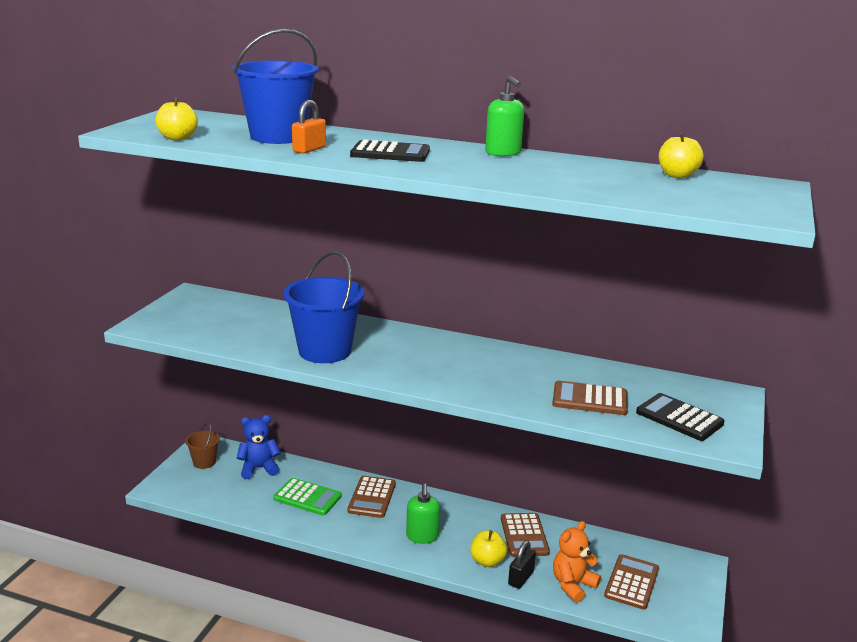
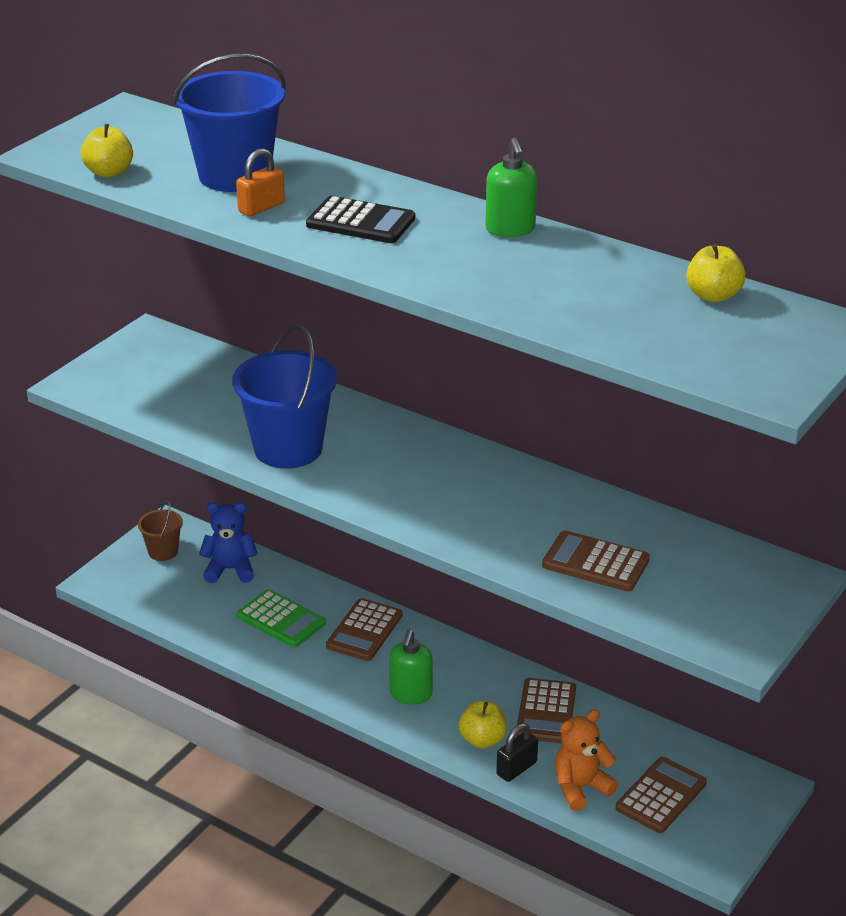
camera: 15 degrees right, 10 degrees up
(679, 418) = (698, 605): black calculator -> none

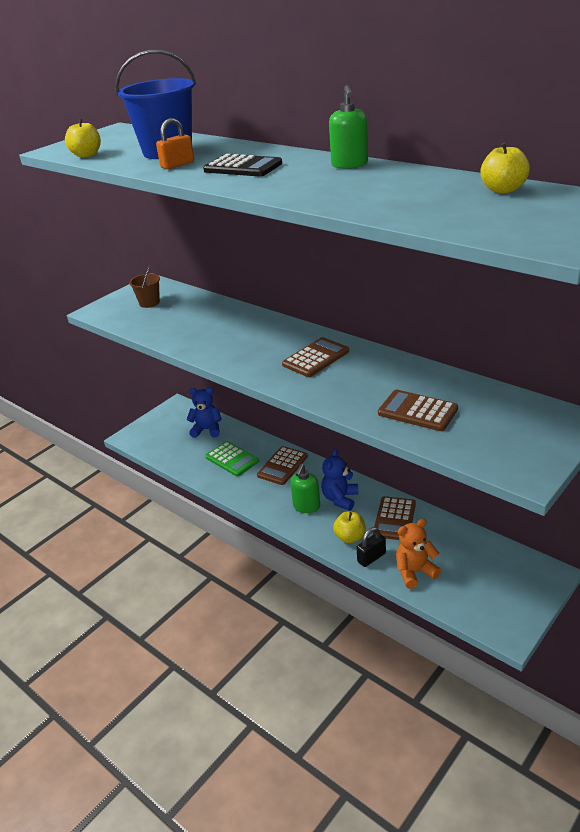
camera: 10 degrees right, 0 degrees up
(163, 551) = (170, 419): brown bucket -> brown bucket (149, 303)
(288, 448) = (216, 343): blue bucket -> none
(461, 682) = (340, 499): none -> blue teddy bear
(661, 796) = (471, 579): brown calculator -> brown calculator (316, 358)

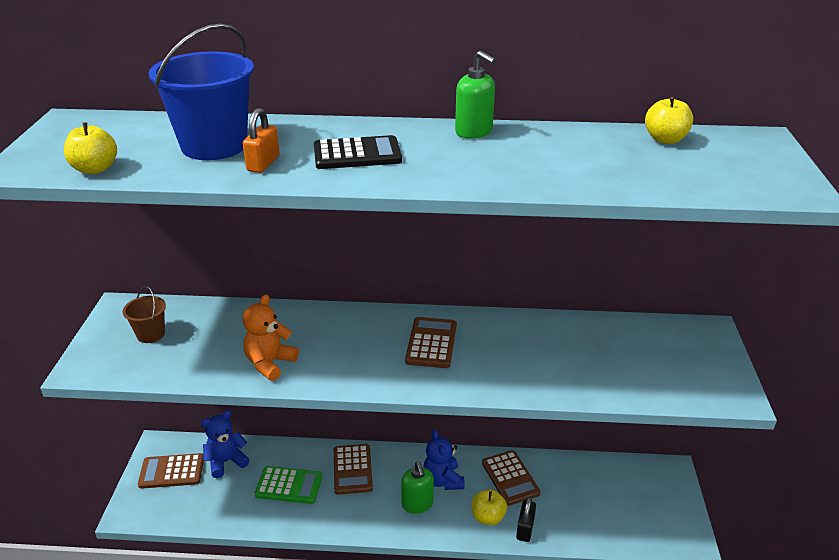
camera: 40 degrees left, 0 degrees up
(415, 572) = (573, 524): orange teddy bear -> orange teddy bear (270, 363)
(417, 411) = (588, 368): brown calculator -> brown calculator (172, 471)

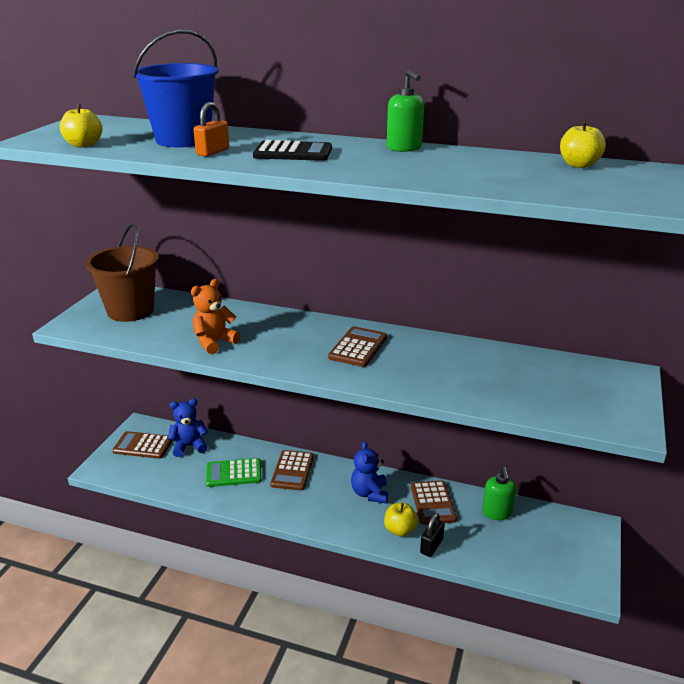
camera: 15 degrees right, 5 degrees down
(151, 334) = (130, 310): brown bucket -> brown bucket, size x1.99
(289, 486) = (233, 473): green calculator -> green calculator turned 150 degrees clockwise
(417, 504) = (339, 508): green soap dispenser -> green soap dispenser (497, 513)

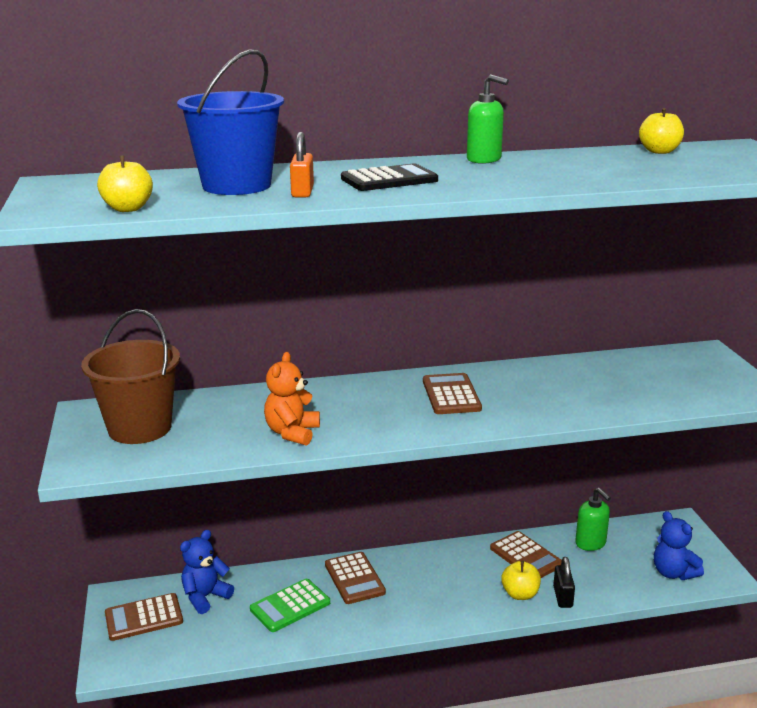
camera: 30 degrees left, 5 degrees down
(369, 493) = (457, 571): blue teddy bear -> blue teddy bear (673, 573)

